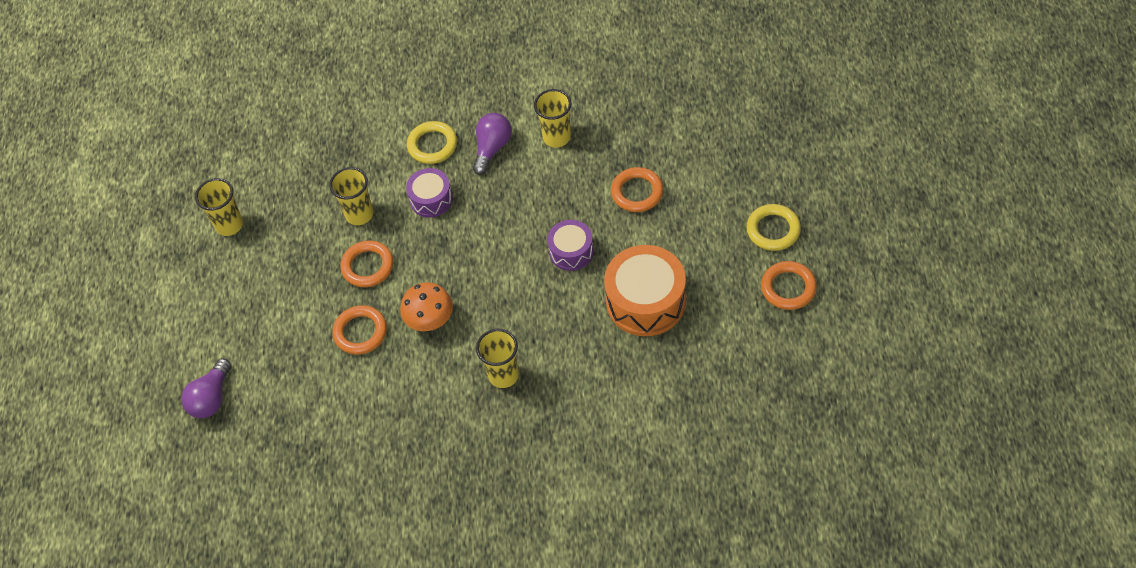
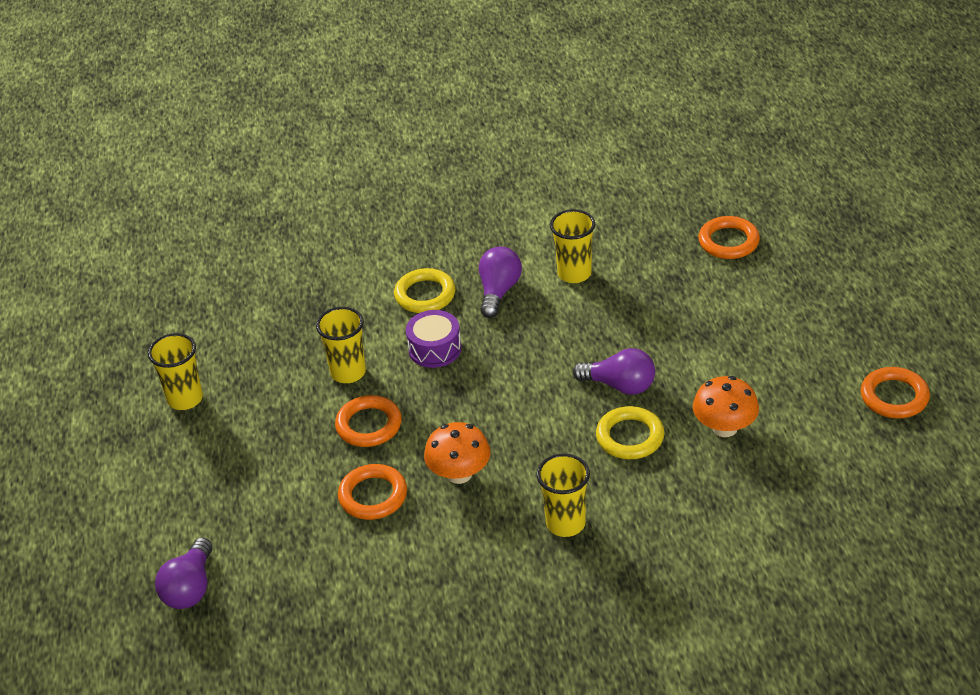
camera: 10 degrees left, 15 degrees down
(571, 251) = (620, 385): purple drum -> purple light bulb
(637, 192) = (684, 319): orange ring -> orange ring (728, 242)
(646, 301) = (724, 428): orange drum -> orange mushroom
(773, 230) = (858, 340): yellow ring -> yellow ring (630, 437)

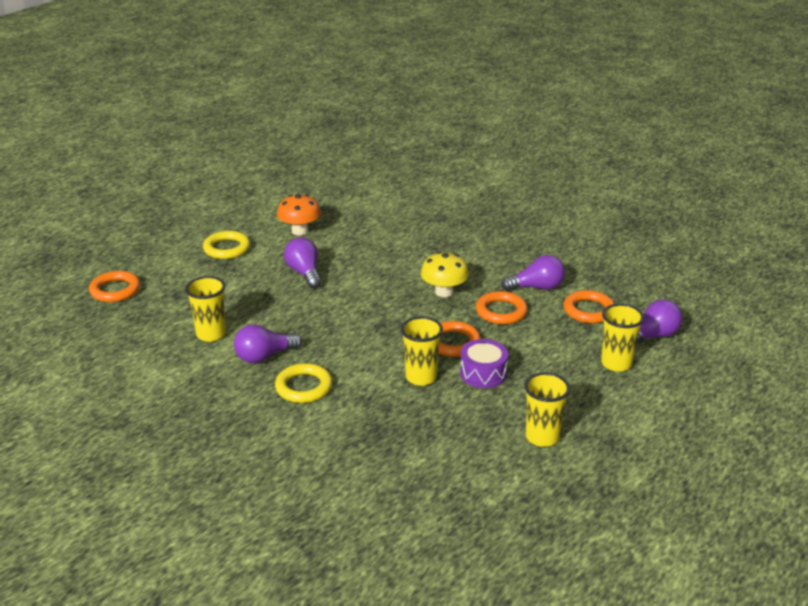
camera: 135 degrees left, 10 degrees down
(378, 558) = (536, 287): none -> purple light bulb
(435, 349) = (354, 353): purple drum -> purple drum (483, 373)
(459, 474) = (444, 292): orange mushroom -> yellow mushroom
(565, 523) = (430, 246): yellow cup -> yellow cup (616, 363)
(630, 437) = (343, 254): yellow ring -> yellow ring (227, 248)
(894, 397) = (218, 197): orange ring -> orange ring (588, 310)

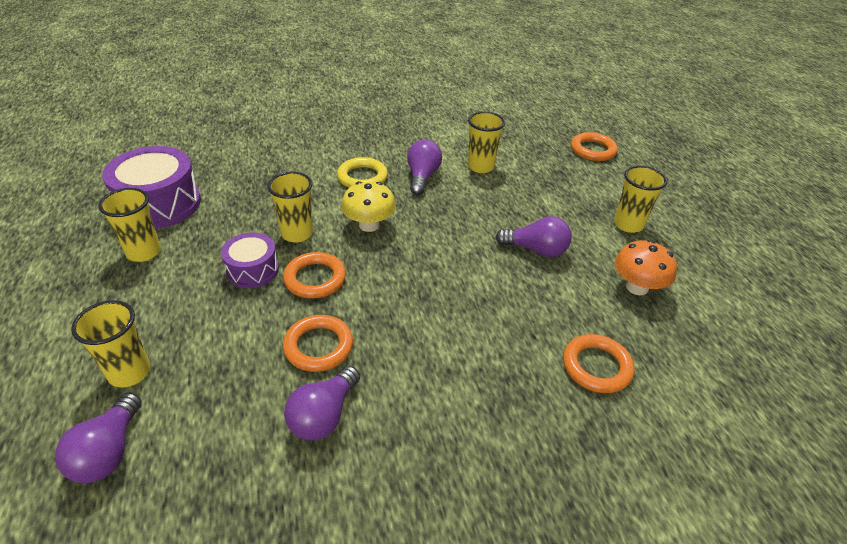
camera: 125 degrees right, 10 degrees up
(227, 248) = (628, 224): yellow ring -> yellow cup
(444, 292) = (403, 325): yellow mushroom -> yellow mushroom (369, 225)
(488, 477) = (159, 204): none -> purple drum
(588, 310) = (225, 429): orange ring -> orange ring (596, 367)

